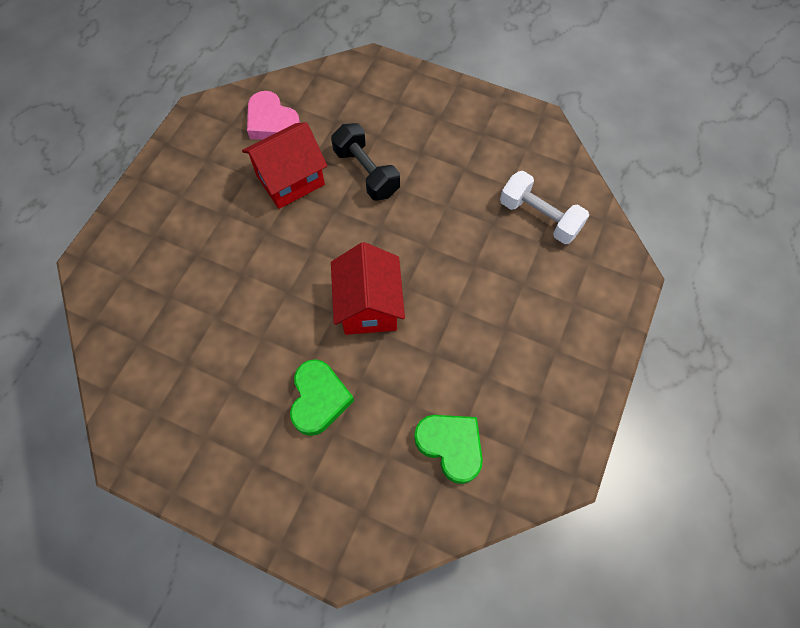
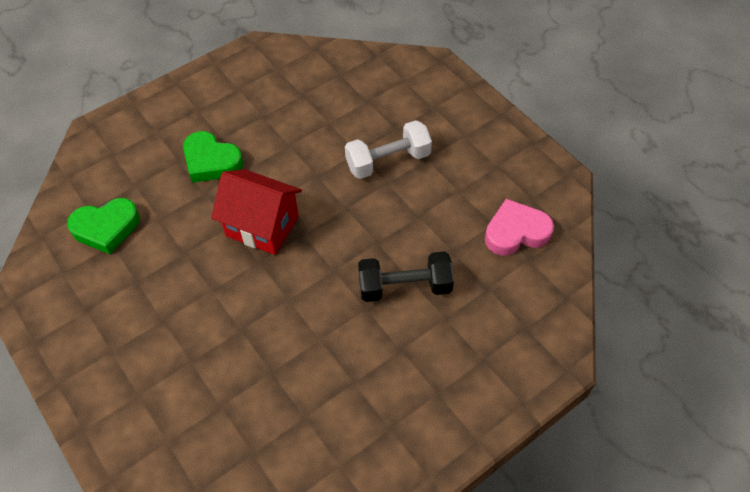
camera: 120 degrees right, 10 degrees down
(290, 180) = (433, 220): red house -> none
(539, 217) = (248, 423): white dumbbell -> white dumbbell (388, 161)

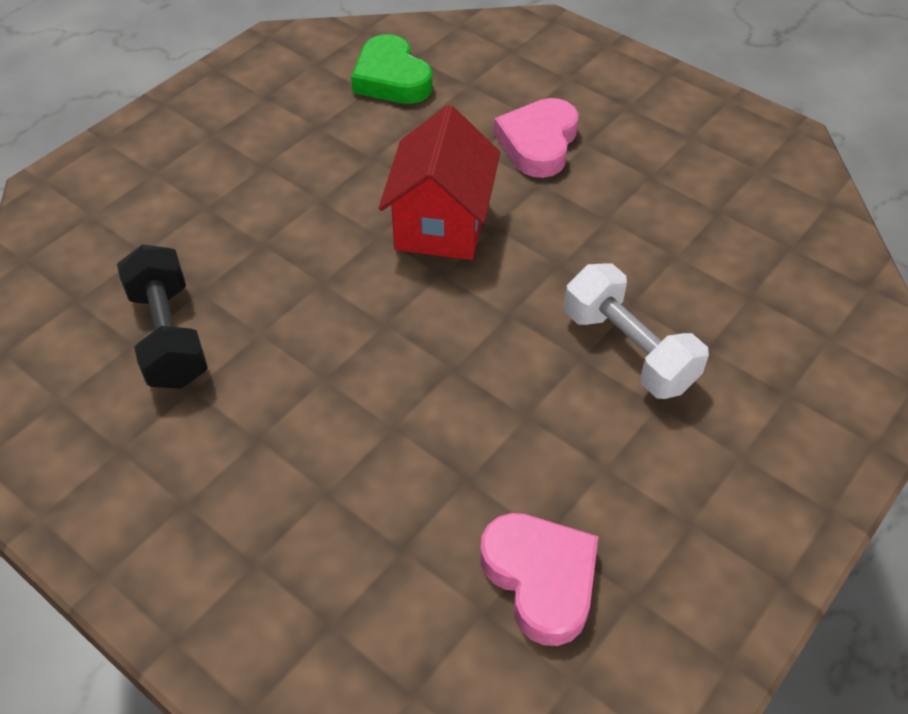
camera: 75 degrees right, 5 degrees down
(211, 161) = (538, 143): green heart -> pink heart
(405, 287) = (375, 422): black dumbbell -> black dumbbell (169, 336)

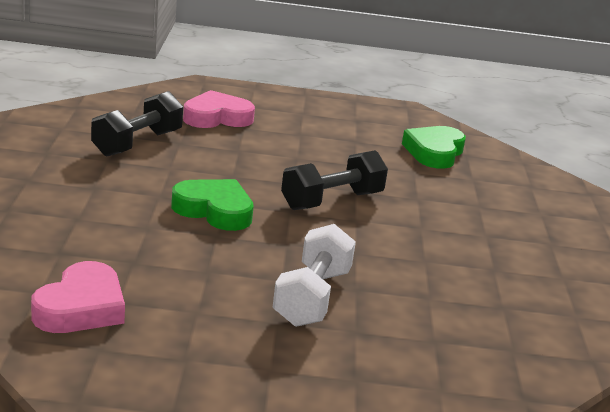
camera: 50 degrees right, 25 degrees down
(396, 342) = (214, 210): none -> green heart
(441, 224) = (332, 201): red house -> black dumbbell
(538, 143) = (457, 217): pink heart -> pink heart (217, 117)

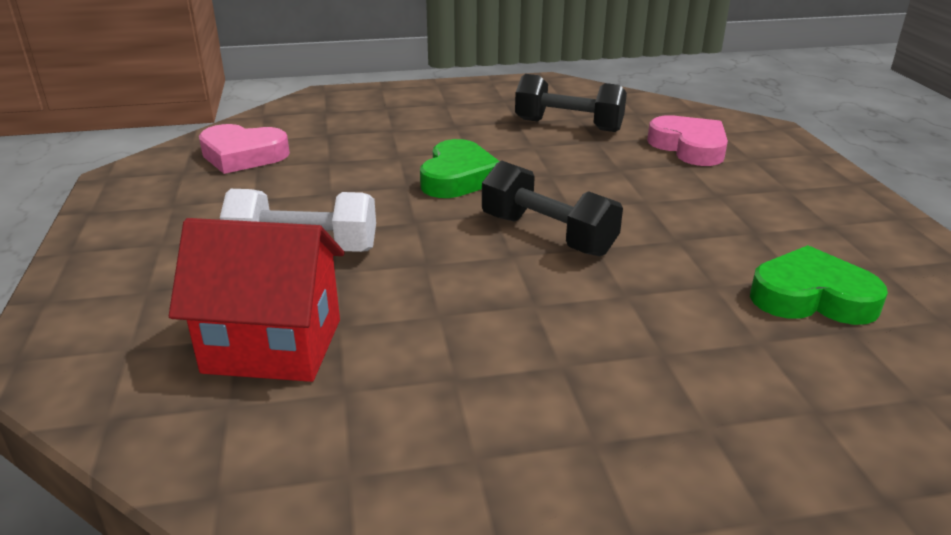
camera: 80 degrees right, 5 degrees up
(449, 326) = (273, 346): none -> red house

